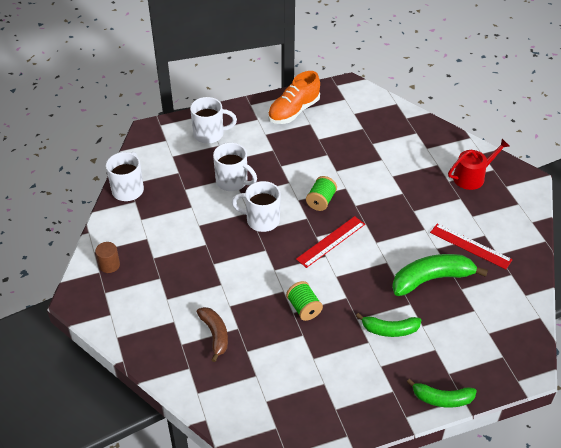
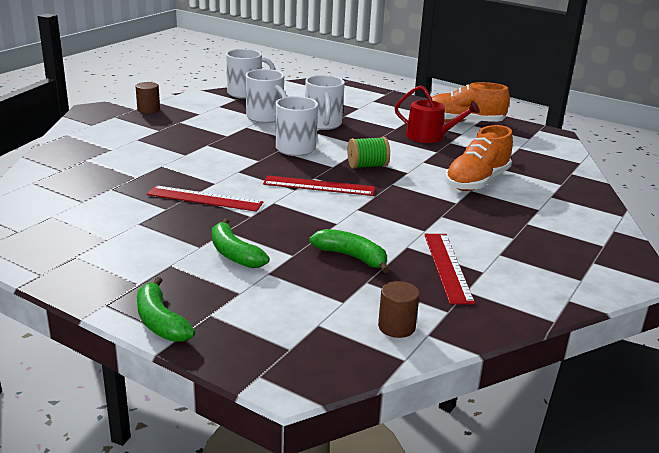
camera: 50 degrees right, 20 degrees down
(210, 134) = (364, 101): white mug -> white mug (265, 118)
(215, 335) = (116, 169): brown banana -> none
(304, 308) = (204, 199): green spool -> red ruler
(384, 166) = (477, 182): none -> orange shoe
(431, 279) = (352, 257): green banana -> green banana, size x0.63
(472, 176) = (563, 235): red watering can -> red watering can (430, 137)
(511, 303) = (396, 327): none -> brown cylinder

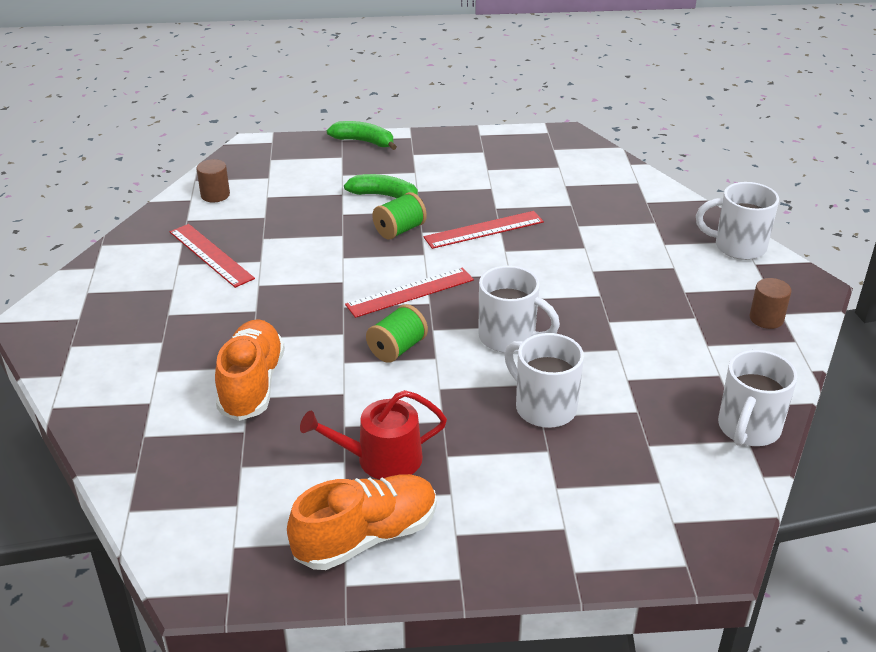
camera: 145 degrees right, 10 degrees up
(265, 118) = (627, 381): white mug -> white mug (738, 247)
(266, 223) = (399, 230): none -> green spool
(352, 257) = (295, 231): green banana -> none

